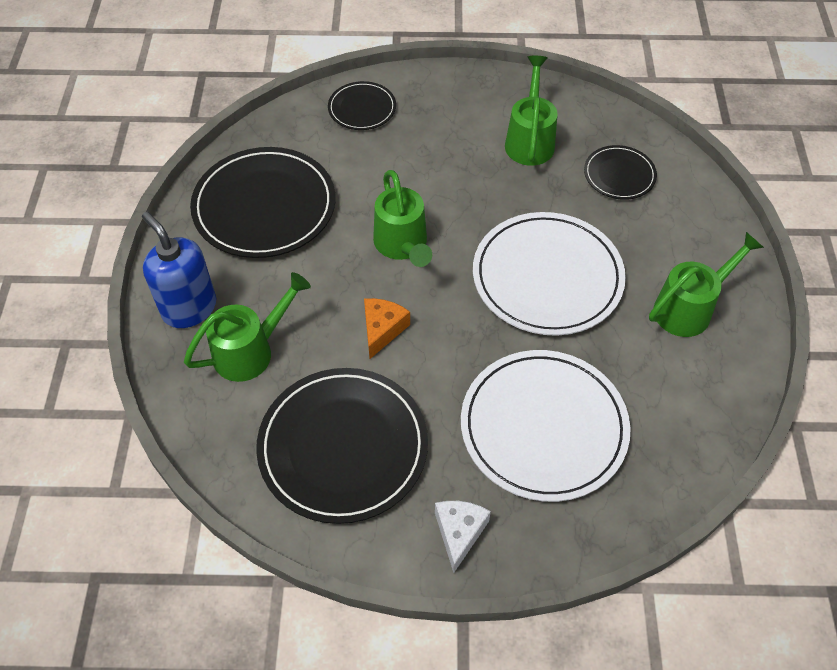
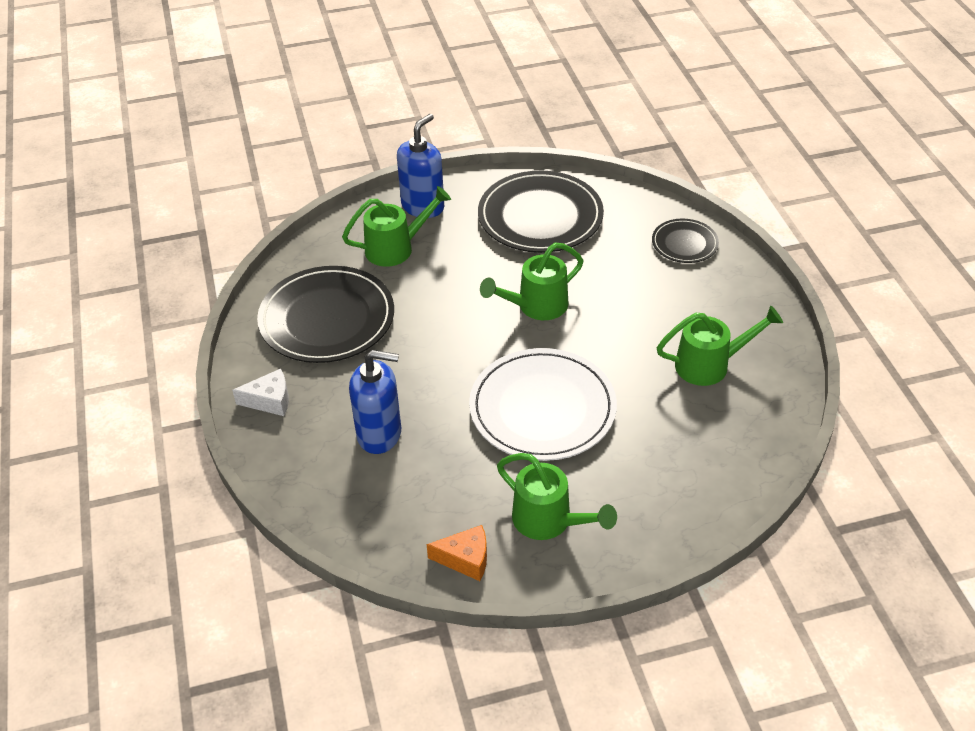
camera: 75 degrees right, 10 degrees down
(251, 351) = (396, 248): green watering can -> green watering can turned 60 degrees counterclockwise
(382, 329) = (443, 314): orange cheese -> orange cheese (465, 559)
(543, 427) = (379, 434): white plate -> blue soap dispenser
(619, 175) = (700, 441): black plate -> none

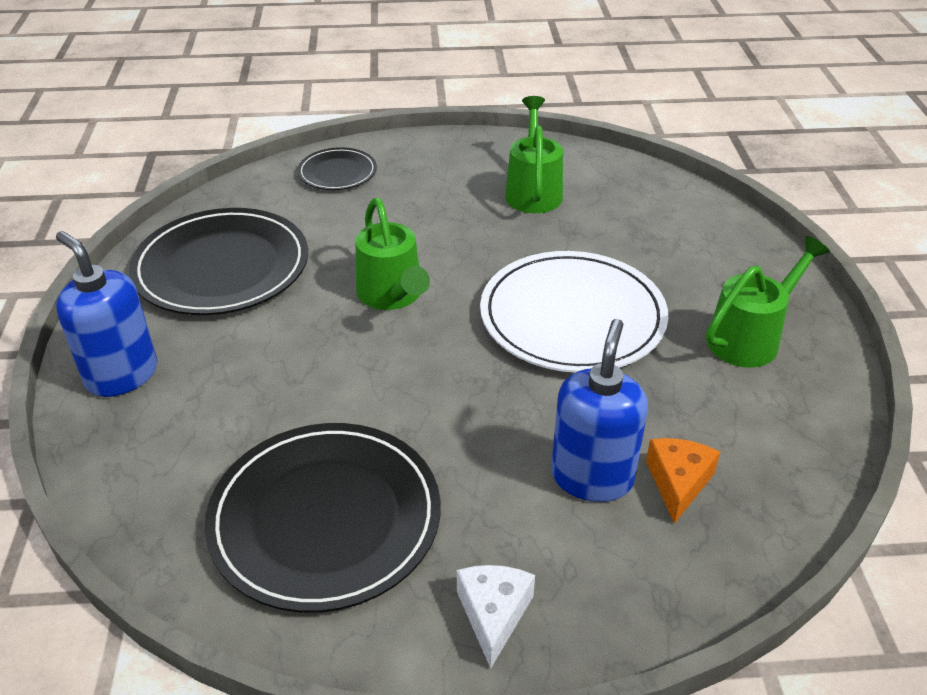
camera: 80 degrees left, 5 degrees down
(396, 248) = (201, 416): green watering can -> none
(465, 559) = (811, 415): orange cheese -> orange cheese (678, 483)

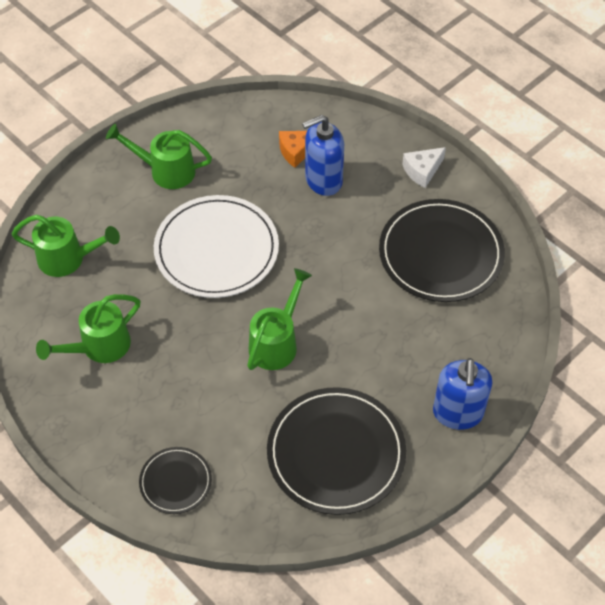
camera: 130 degrees left, 15 degrees up
(671, 215) = (68, 259): none -> green watering can

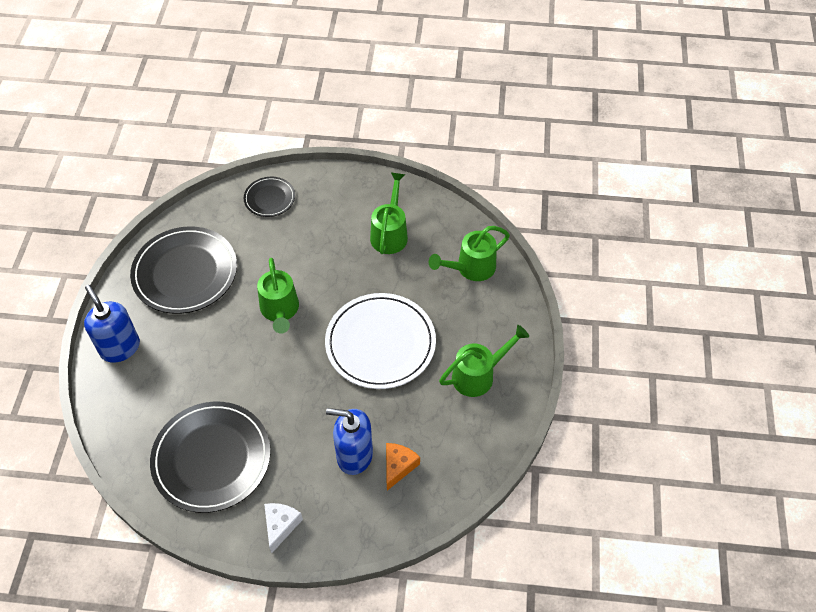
camera: 140 degrees right, 0 degrees up
(323, 180) = (354, 455): blue soap dispenser -> blue soap dispenser turned 105 degrees counterclockwise

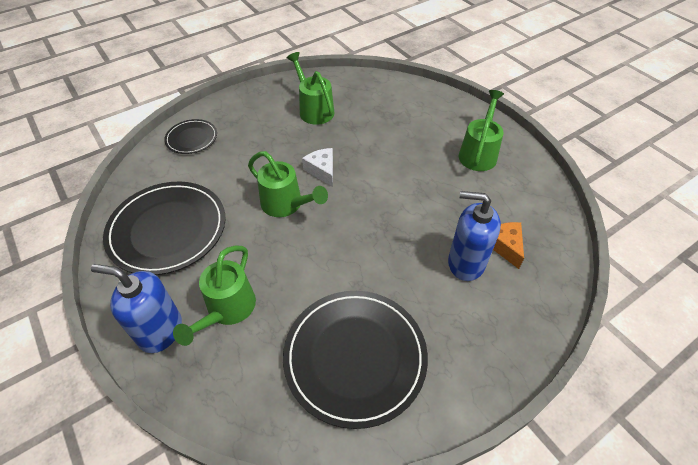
camera: 40 degrees left, 5 degrees down
(280, 526) = (478, 363): white cheese -> white cheese (322, 171)
(354, 455) = (465, 263): blue soap dispenser -> blue soap dispenser turned 45 degrees clockwise
(380, 343) = (390, 177): white plate -> none
(471, 268) = (394, 98): green watering can -> green watering can (227, 310)

